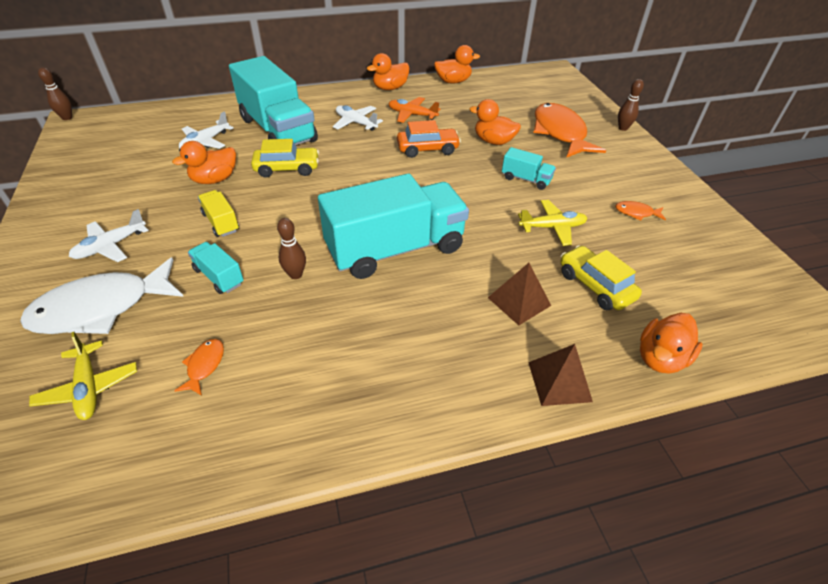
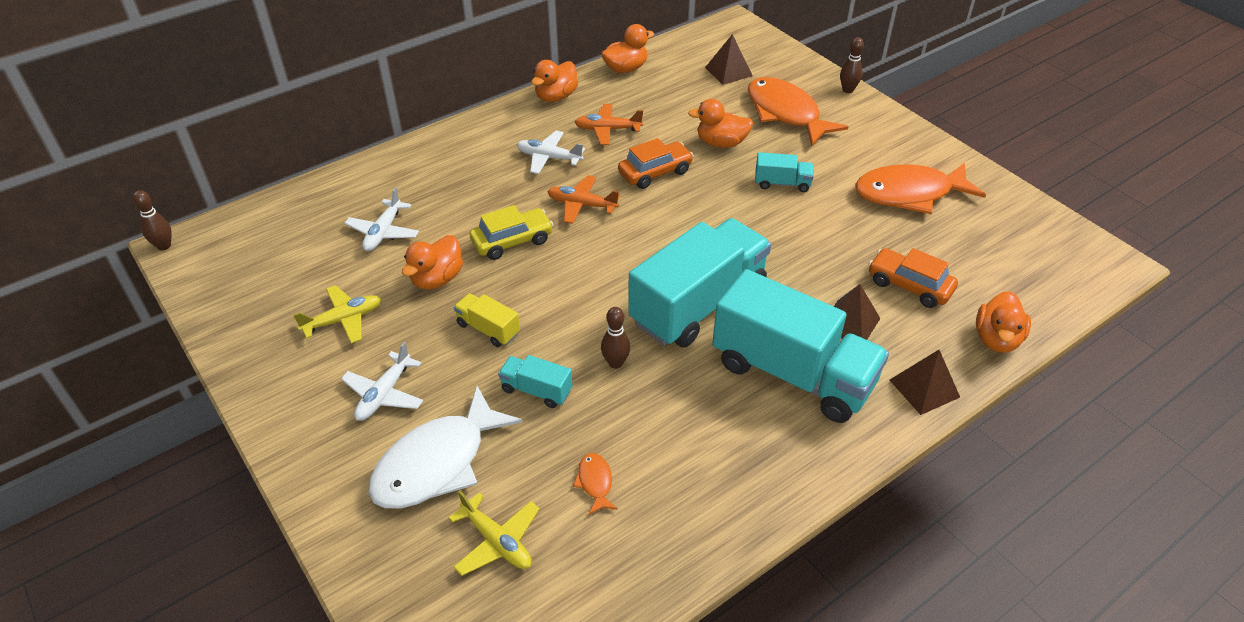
camera: 20 degrees left, 0 degrees up
(278, 130) = (461, 192): turquoise truck -> turquoise truck (792, 373)
(356, 157) = (582, 205): none -> orange plane
(530, 98) = (728, 71): none -> brown pyramid
(552, 227) = (838, 234): yellow plane -> yellow plane (343, 320)
(595, 286) = (909, 286): yellow car -> orange car
(636, 213) = (909, 194): orange fish -> orange fish, size x2.40

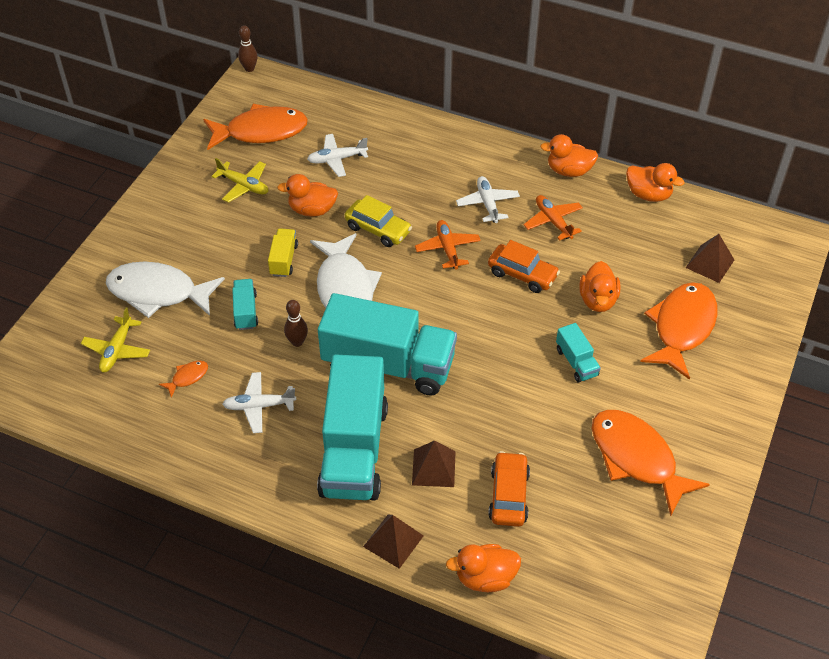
camera: 60 degrees right, 5 degrees up
(275, 274) = (261, 131): none -> orange fish
(384, 394) = (196, 239): white plane -> white plane (259, 406)
(569, 296) = (345, 287): none -> white fish
(721, 143) = (597, 300): orange duck -> orange duck turned 150 degrees counterclockwise
(848, 90) = (762, 360): brown bowling pin -> none

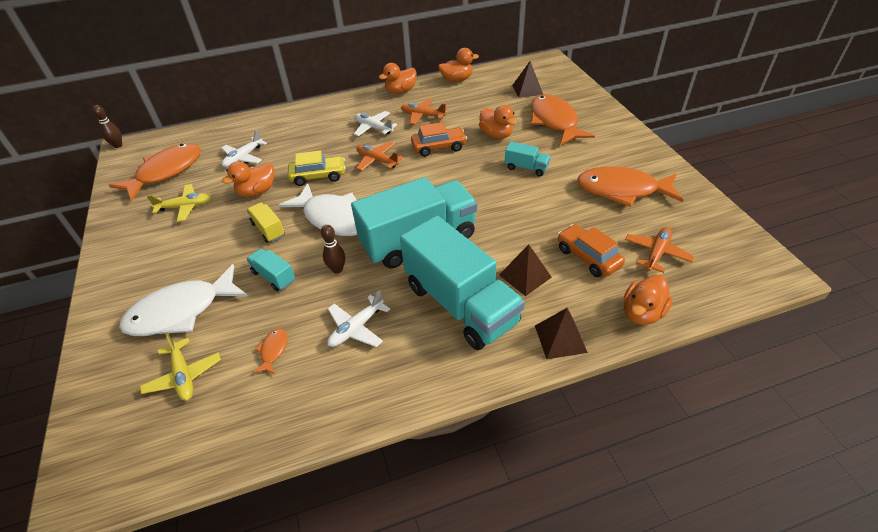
camera: 40 degrees left, 5 degrees down
(574, 542) = (656, 253): none -> orange plane

